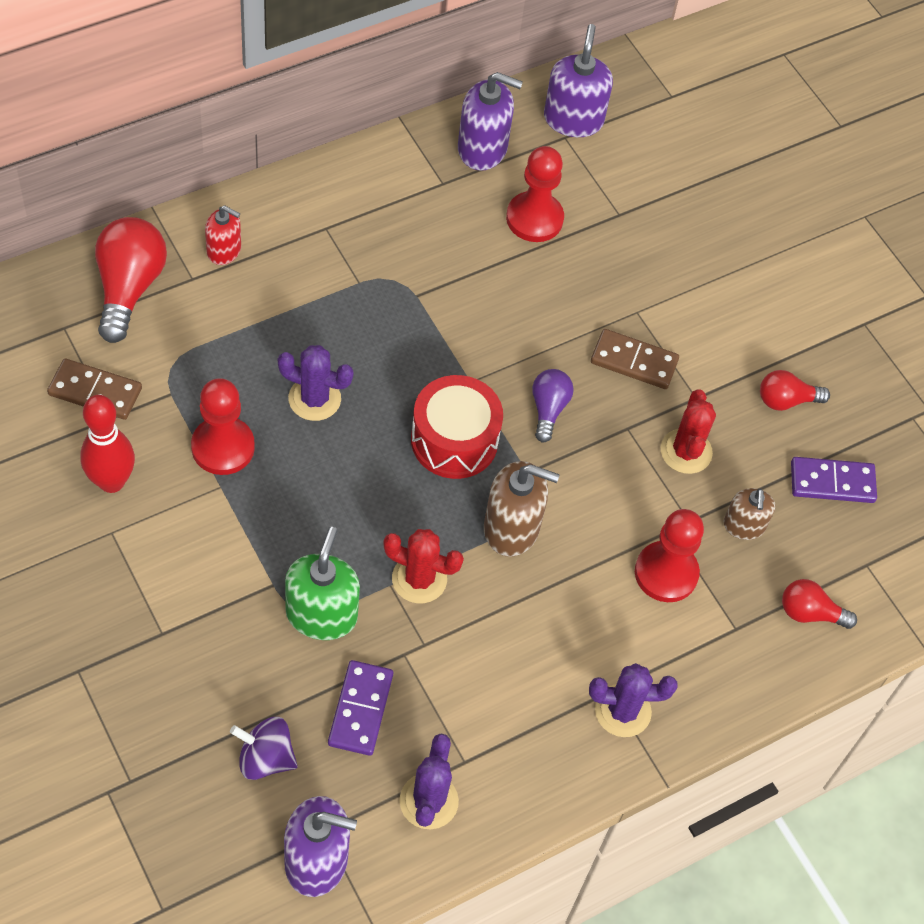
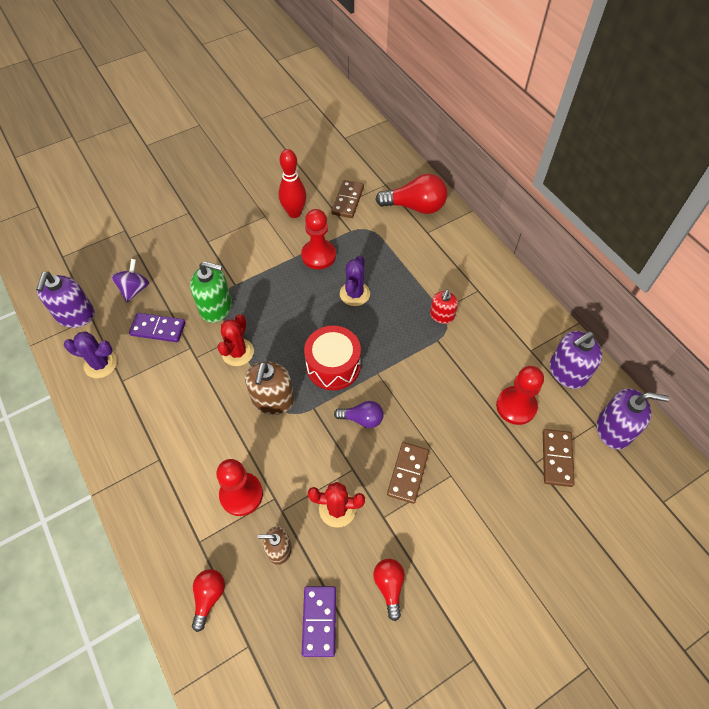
camera: 95 degrees right, 0 degrees up
(224, 250) = (450, 244): red soap dispenser -> red soap dispenser (442, 315)
(482, 148) = (567, 372): purple soap dispenser -> purple soap dispenser turned 45 degrees clockwise
(614, 189) = (557, 458): none -> brown domino
(622, 711) = (145, 467): purple cactus -> none

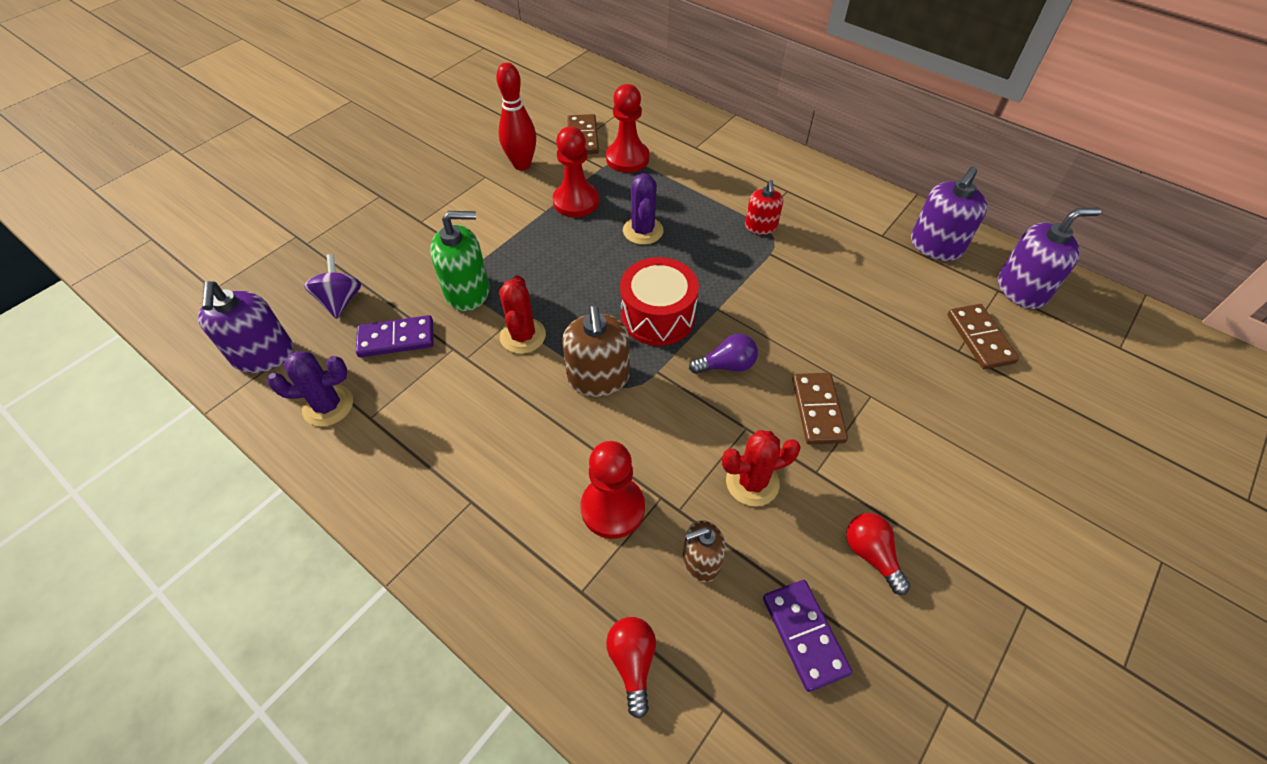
camera: 20 degrees left, 5 degrees down
(415, 207) = (667, 125): red light bulb -> none
(516, 406) = (901, 297): red pawn -> red pawn (627, 158)

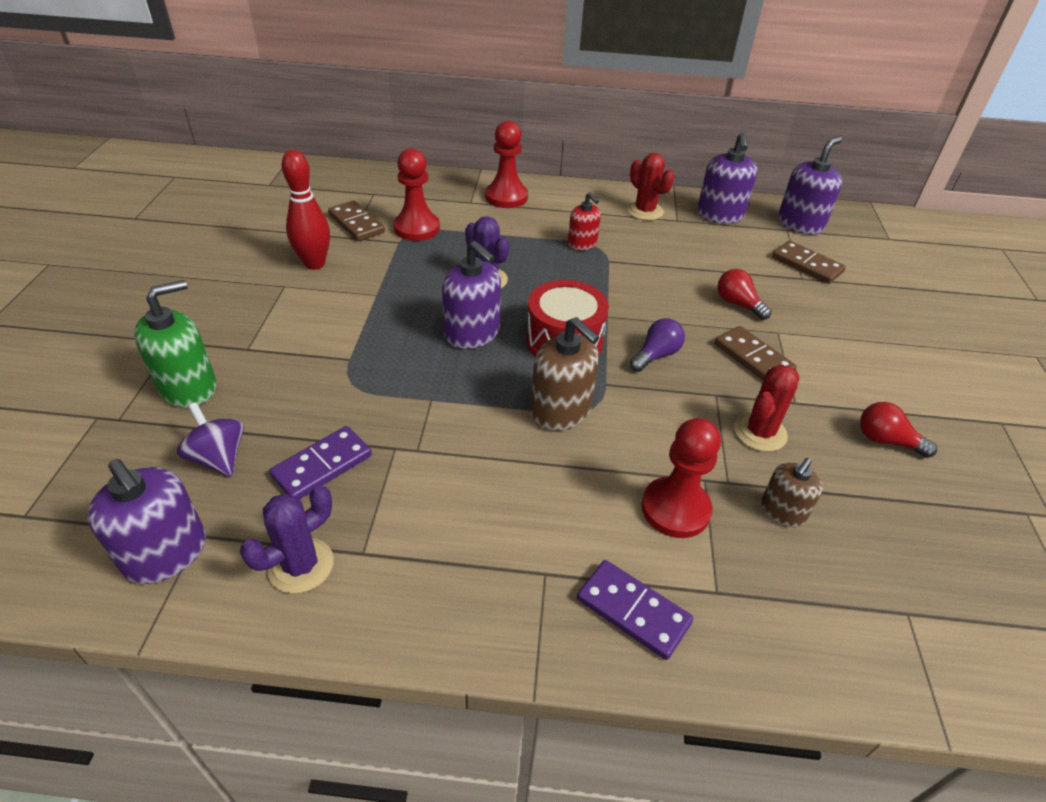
camera: 35 degrees left, 10 degrees down
(467, 292) = (362, 392): green soap dispenser -> green soap dispenser (189, 387)
(523, 336) = (456, 407): red cactus -> red cactus (645, 211)
(576, 201) = (400, 277): red pawn -> red pawn (506, 197)
(589, 277) = (472, 333): none -> purple soap dispenser
(632, 663) = (812, 622): red light bulb -> red light bulb (738, 304)
(804, 635) = (903, 523): purple domino -> purple domino (633, 611)

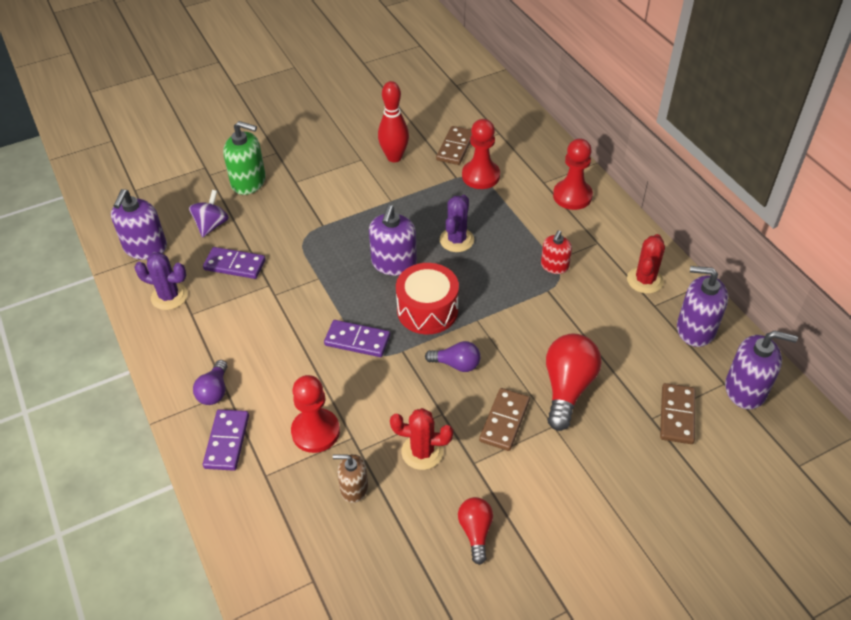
camera: 60 degrees right, 5 degrees up
(531, 587) = (214, 391): none -> purple light bulb
(561, 411) = (357, 340): brown soap dispenser -> purple domino
(720, 215) = (695, 329): purple soap dispenser -> purple soap dispenser turned 45 degrees clockwise
(738, 304) = (567, 388): red light bulb -> red light bulb, size x1.74

